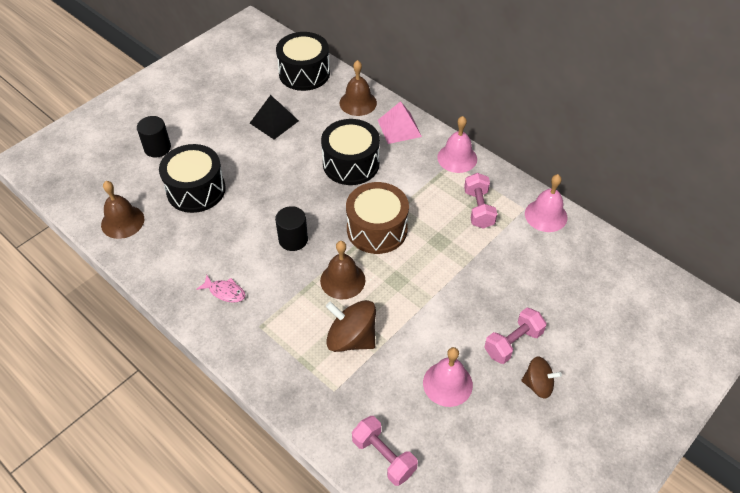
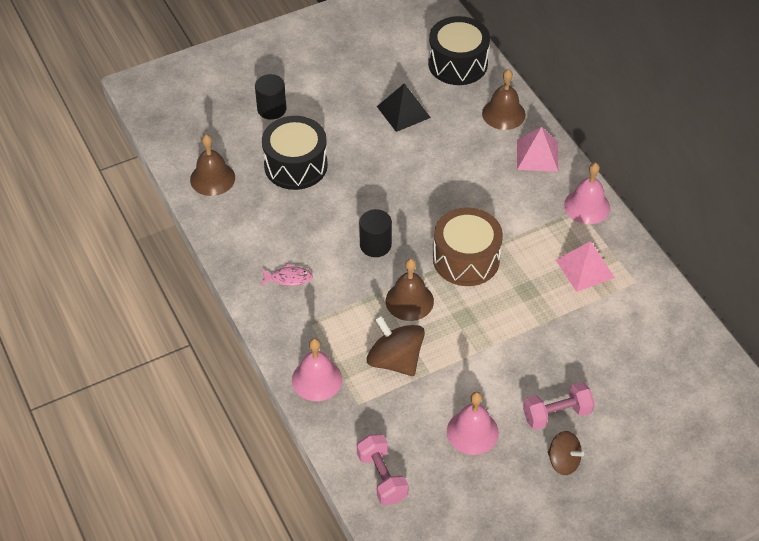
camera: 20 degrees right, 0 degrees up
(225, 292) = (288, 278): pink fish -> pink fish turned 45 degrees counterclockwise
(351, 164) = (467, 181): black drum -> none
(478, 209) = (585, 268): pink dumbbell -> pink pyramid
(546, 215) = (656, 296): pink bell -> pink bell (317, 379)

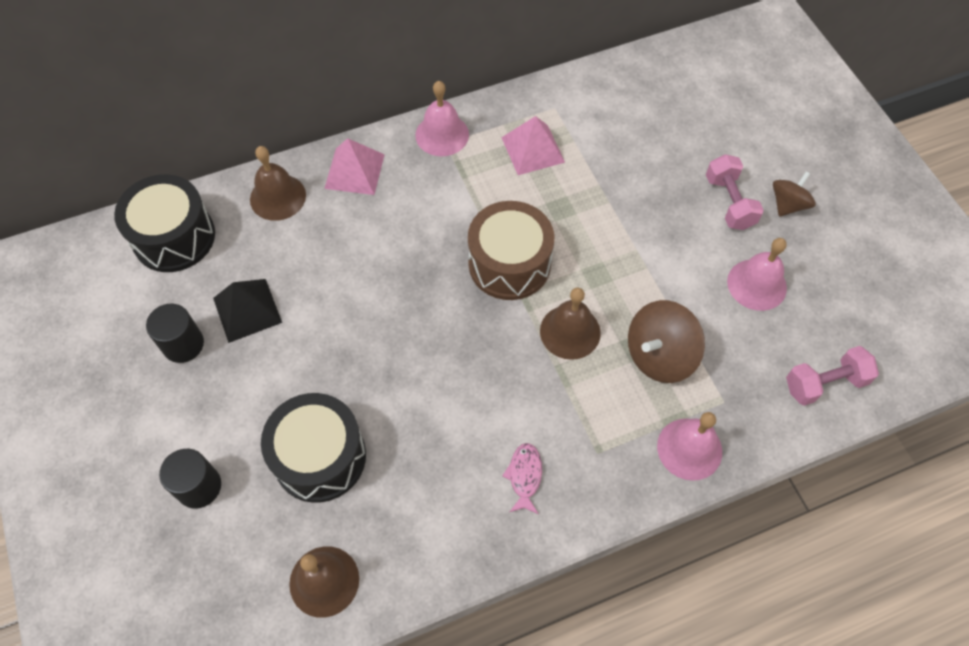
camera: 85 degrees left, 10 degrees up
(375, 245) = (477, 363): black cylinder -> black cylinder (183, 344)

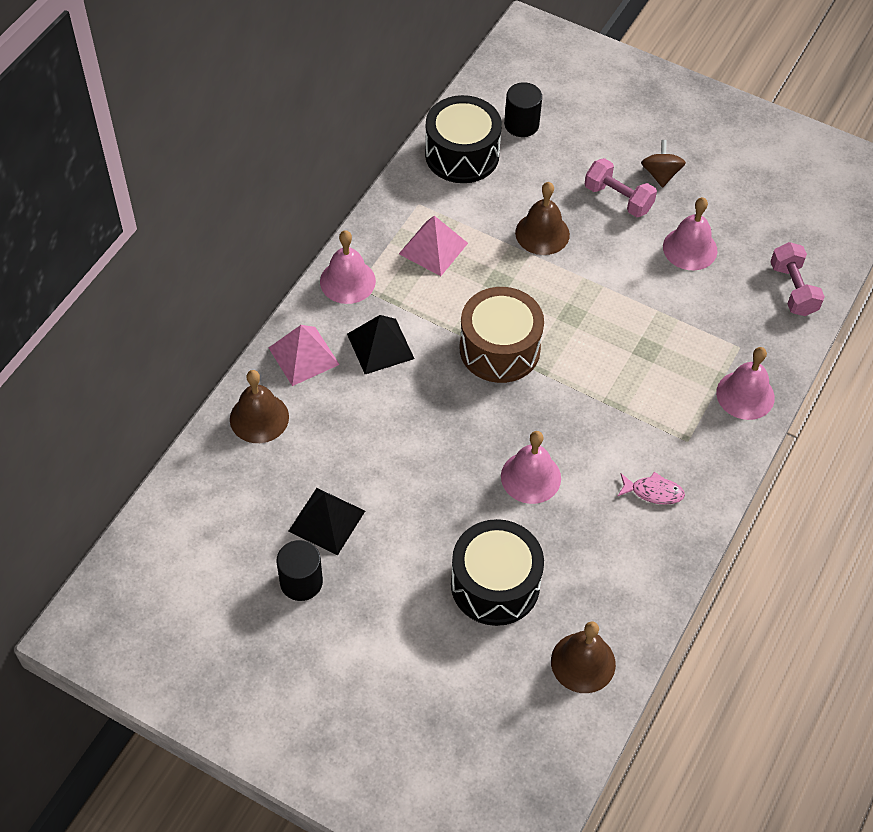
camera: 40 degrees left, 5 degrees down
(174, 237) = (202, 507): black drum -> black drum (462, 155)
(199, 487) = (425, 671): black cylinder -> black cylinder (521, 124)
(418, 200) = (380, 346): none -> black pyramid
(433, 388) = (530, 477): none -> pink bell
(524, 476) = (653, 492): pink fish -> pink fish turned 135 degrees clockwise
(570, 331) = (591, 369): brown bell -> brown bell (542, 233)
(659, 355) = (668, 344): brown spinning top -> none
(824, 383) = (793, 289): pink dumbbell -> pink dumbbell turned 45 degrees counterclockwise

